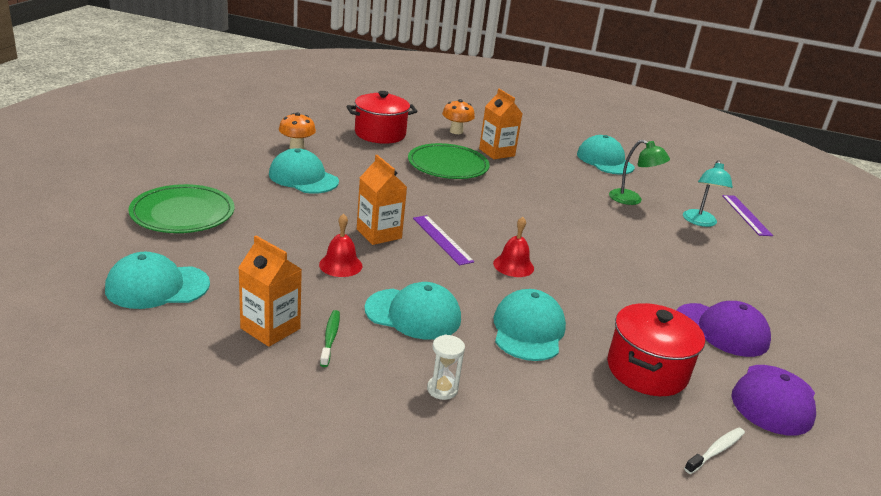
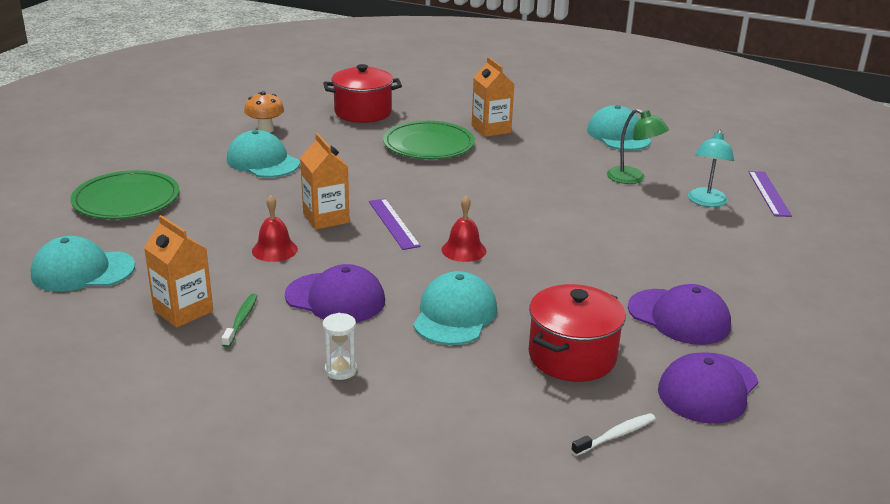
camera: 10 degrees right, 0 degrees up
(413, 314) = (335, 298): turquoise cap -> purple cap
(456, 131) = (452, 107): orange mushroom -> none

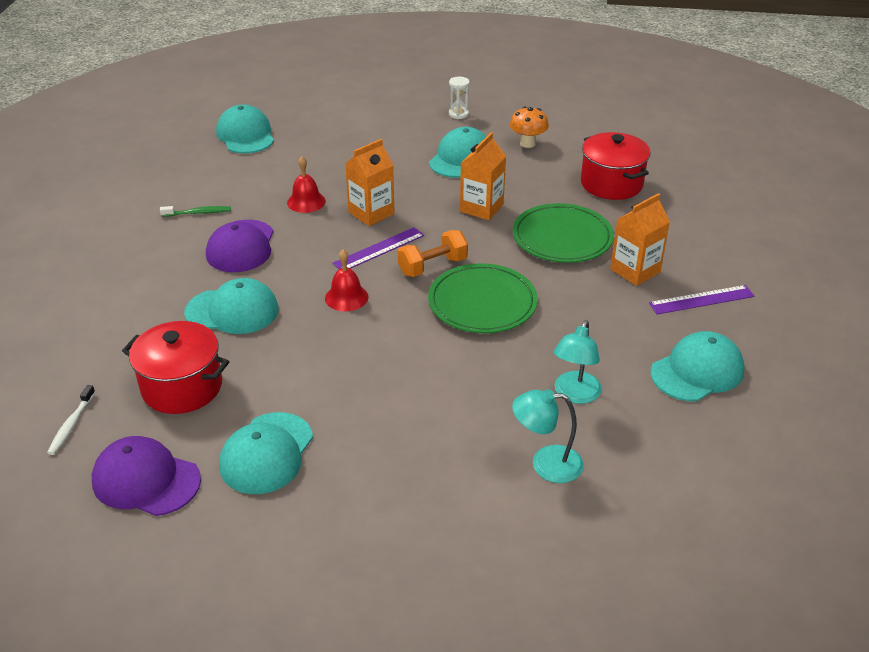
camera: 75 degrees right, 10 degrees up
(126, 200) = (357, 120): green plate -> green plate (482, 302)
(183, 311) = (204, 187): orange carton -> orange carton (481, 208)
(340, 370) = (141, 270): white hourglass -> white hourglass (458, 114)
(438, 203) = (433, 266): none -> orange dumbbell
(616, 435) = (71, 425): white toothbrush -> white toothbrush turned 60 degrees clockwise
(633, 178) = (574, 395): green lamp -> turquoise lamp
(679, 317) = (266, 453): purple cap -> turquoise cap
(769, 193) = (608, 526): purple ruler -> purple ruler (701, 300)

